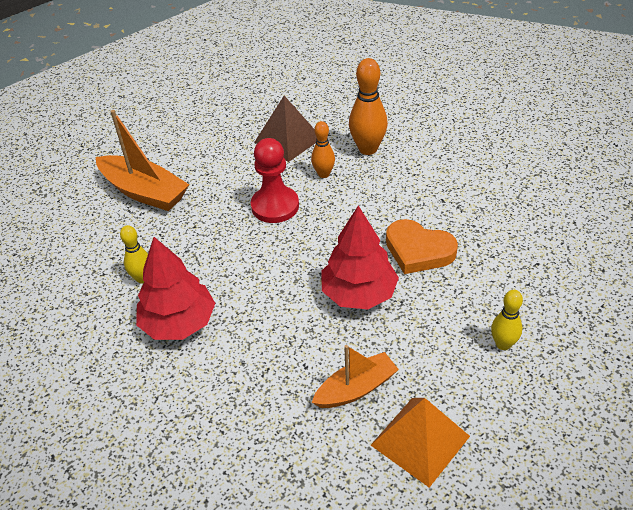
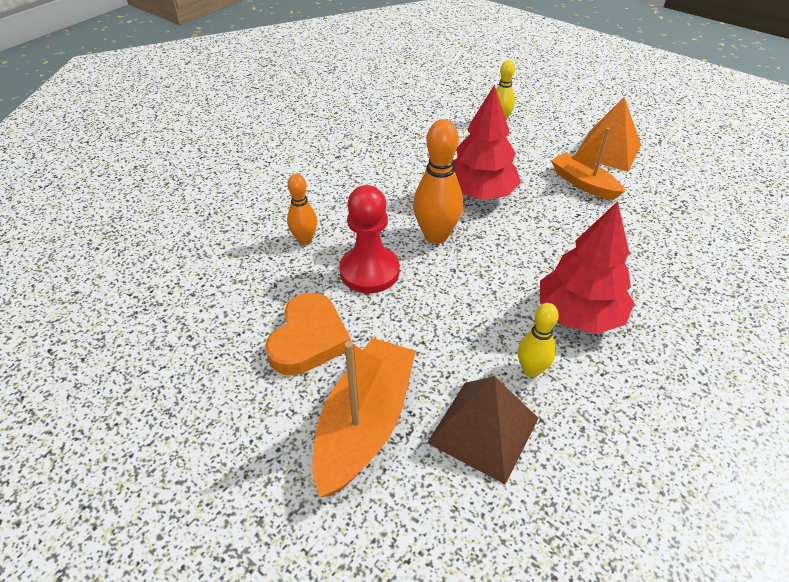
camera: 105 degrees left, 0 degrees up
(288, 140) = (234, 282): brown pyramid -> brown pyramid (483, 430)
(368, 149) = (255, 211): orange bowling pin -> orange bowling pin (436, 236)
(418, 250) = (412, 164): orange heart -> orange heart (308, 339)

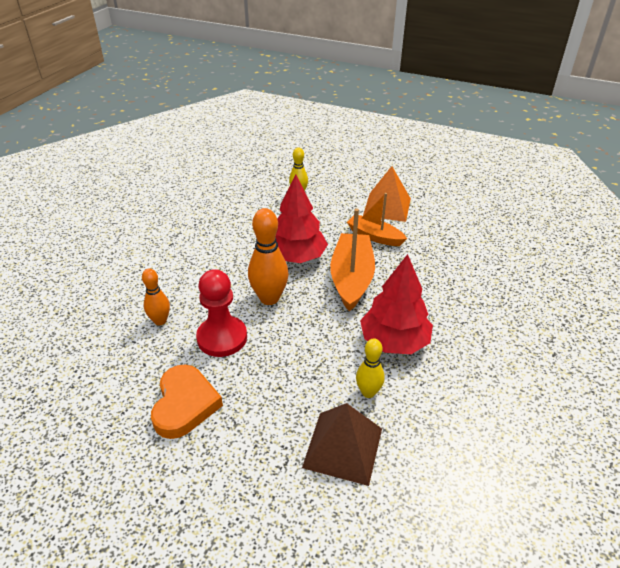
camera: 15 degrees left, 5 degrees down
(364, 424) = (248, 464): orange boat -> orange boat (351, 278)

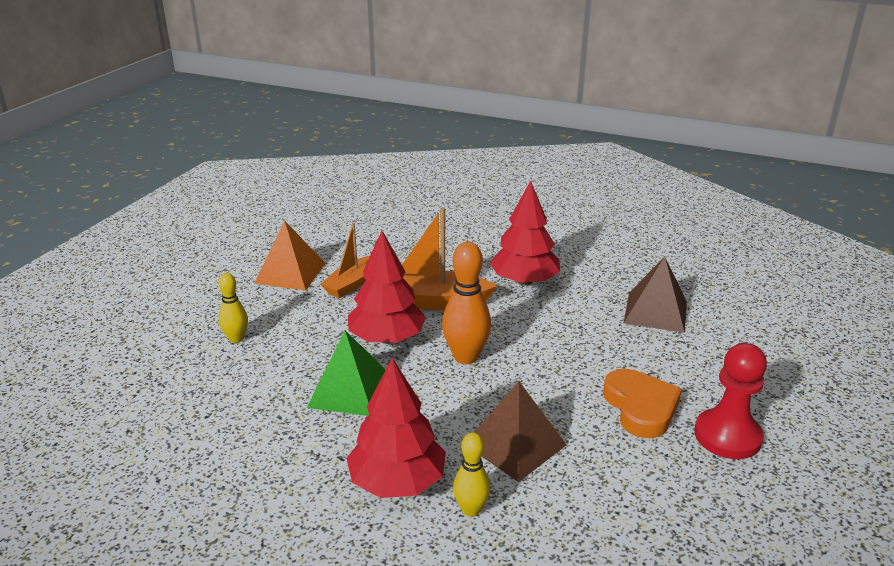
camera: 90 degrees left, 10 degrees down
(141, 266) = (397, 482): none -> red tree
(160, 321) = (515, 444): orange bowling pin -> brown pyramid
(185, 404) = (640, 407): orange heart -> orange heart turned 75 degrees clockwise
(222, 338) = (537, 389): red pawn -> red pawn (727, 436)
(236, 243) = (349, 390): none -> green pyramid
(368, 392) = (591, 297): yellow bowling pin -> yellow bowling pin (471, 510)

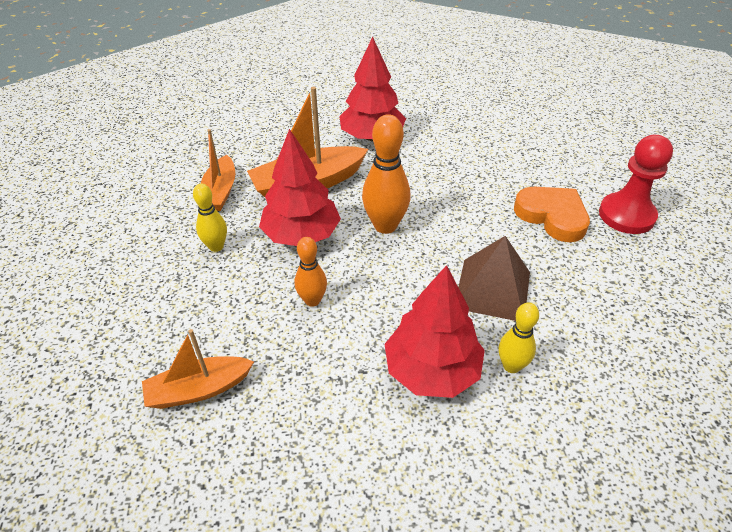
camera: 30 degrees left, 15 degrees up
(211, 416) = (199, 389): none -> orange boat
(236, 339) = (151, 294): yellow bowling pin -> yellow bowling pin (216, 246)
(290, 273) = (147, 202): orange pyramid -> none
(349, 390) = (312, 300): green pyramid -> orange bowling pin
(655, 312) = (493, 129): brown pyramid -> none

